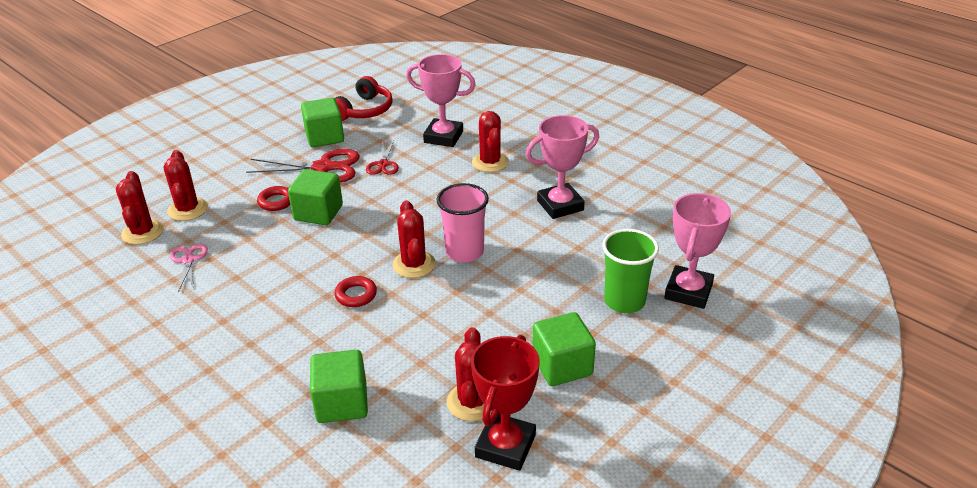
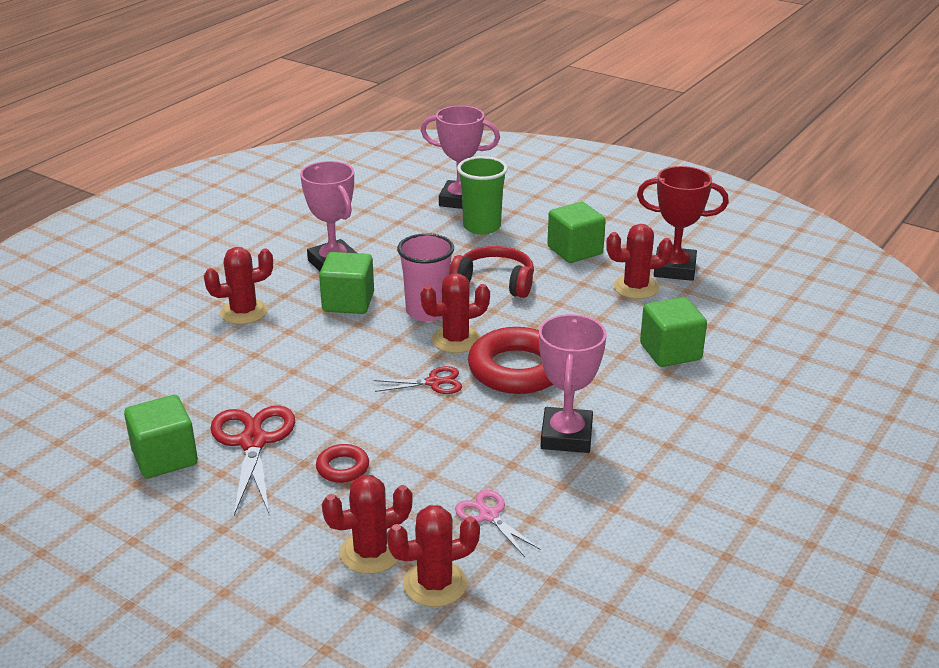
camera: 100 degrees left, 5 degrees down
(188, 260) = (488, 515): pink scissors -> pink scissors turned 75 degrees clockwise
(318, 213) = (365, 425): green cube -> green cube (348, 302)
(356, 295) = (517, 369): red ring -> red ring, size x2.09
(364, 110) = (85, 433): red headphones -> red headphones (495, 282)
(383, 164) = (246, 391): red scissors -> red scissors (434, 382)
(443, 137) = (177, 352): pink trophy -> pink trophy (566, 436)

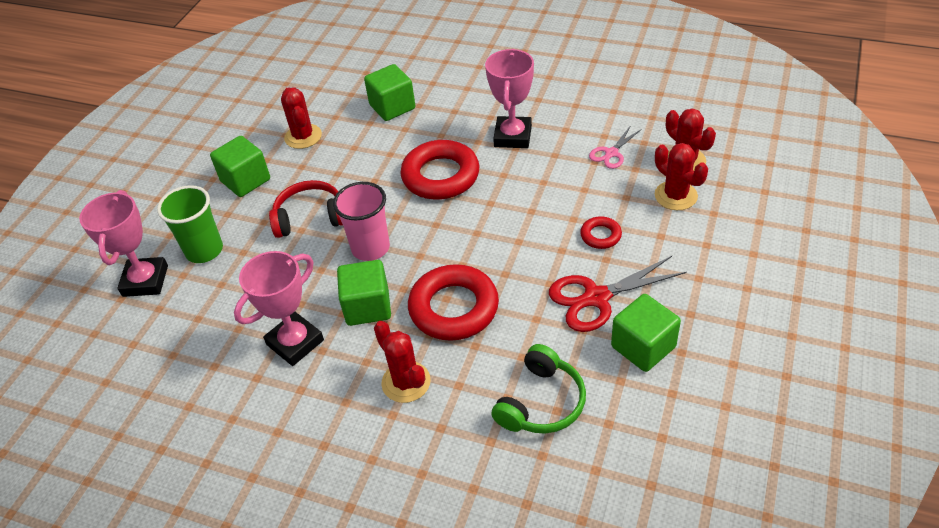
camera: 100 degrees left, 15 degrees up
(158, 380) = (541, 402): none -> green headphones
(310, 349) = (454, 308): none -> red ring
(434, 382) = (475, 216): red scissors -> none
(456, 340) = (410, 219): red cactus -> none
(495, 282) = (310, 217): red headphones -> red headphones turned 75 degrees clockwise
(566, 436) = (513, 136): pink trophy -> pink trophy turned 75 degrees counterclockwise
(674, 269) = (269, 121): red trophy -> none

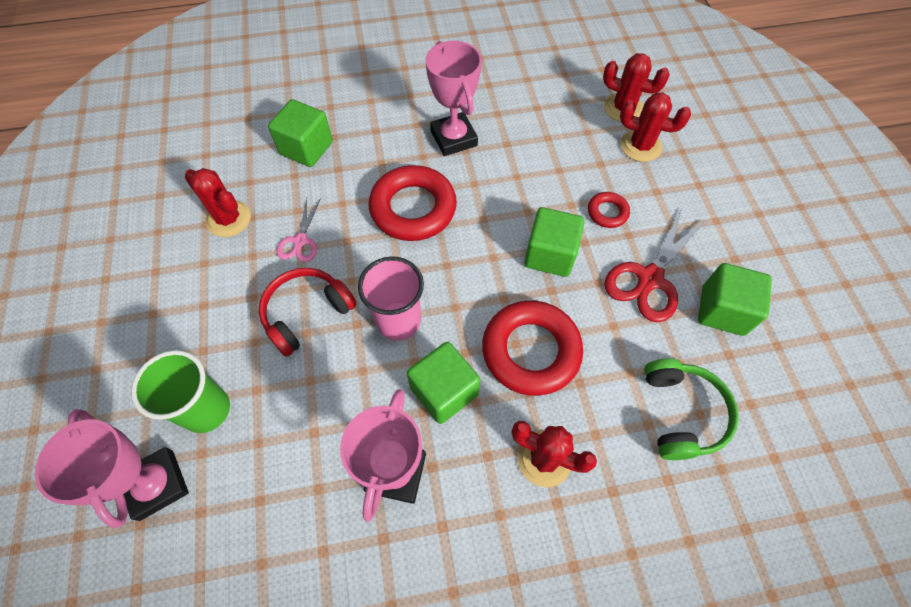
camera: 35 degrees left, 15 degrees up
(245, 180) = (196, 299): green cube -> green cube (550, 255)
(611, 153) = (556, 123): pink scissors -> pink scissors (300, 241)

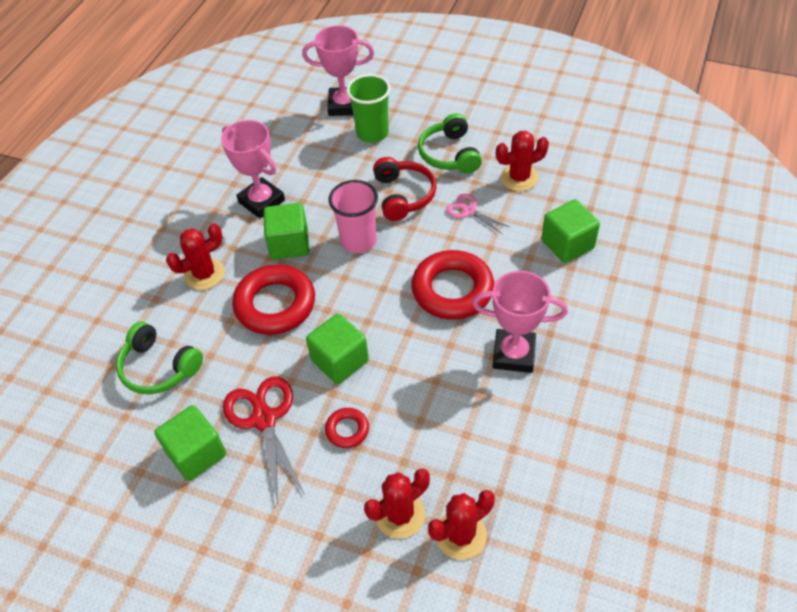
camera: 125 degrees right, 10 degrees down
(215, 300) = (449, 154): none -> green headphones

